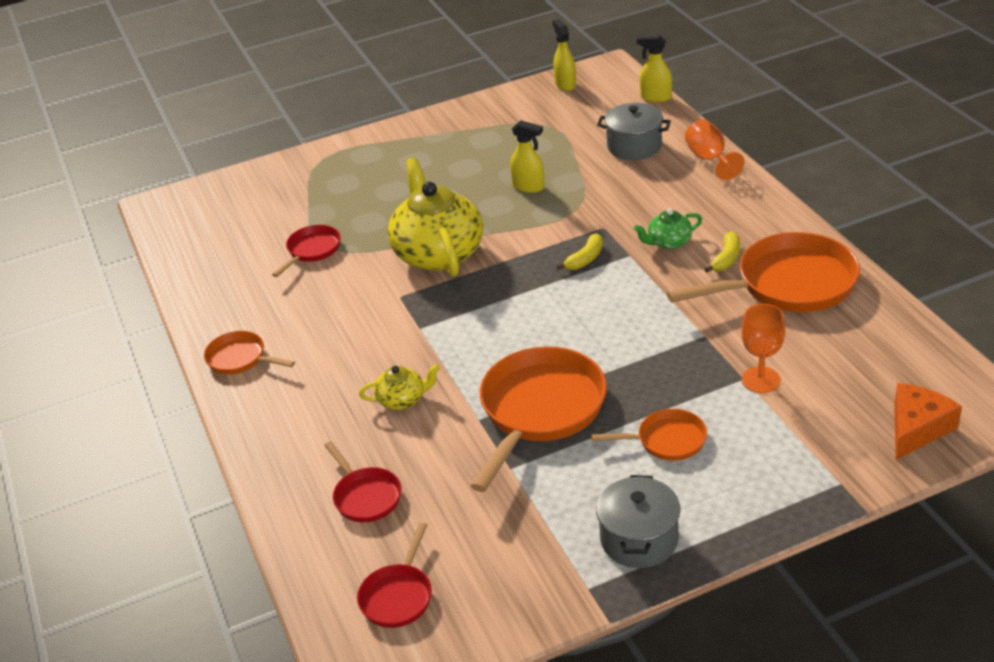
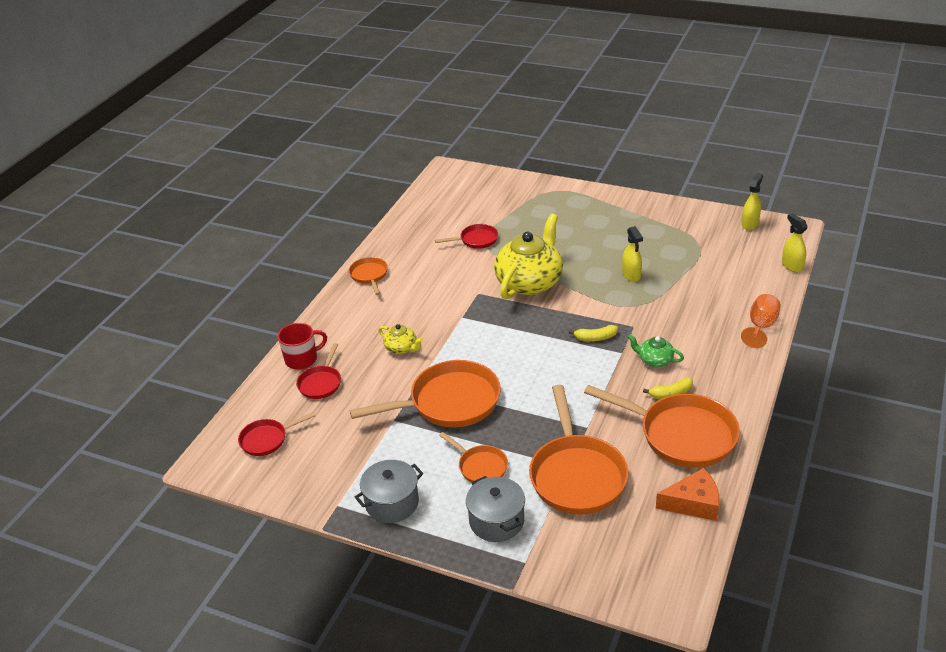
camera: 45 degrees right, 0 degrees up
(300, 491) = (302, 359): none -> red mug
(634, 146) = (728, 289): grey pot -> grey pot (496, 521)
(760, 380) = (576, 475): orange goblet -> orange pan
(917, 428) = (614, 571): orange cheese -> orange cheese (693, 503)

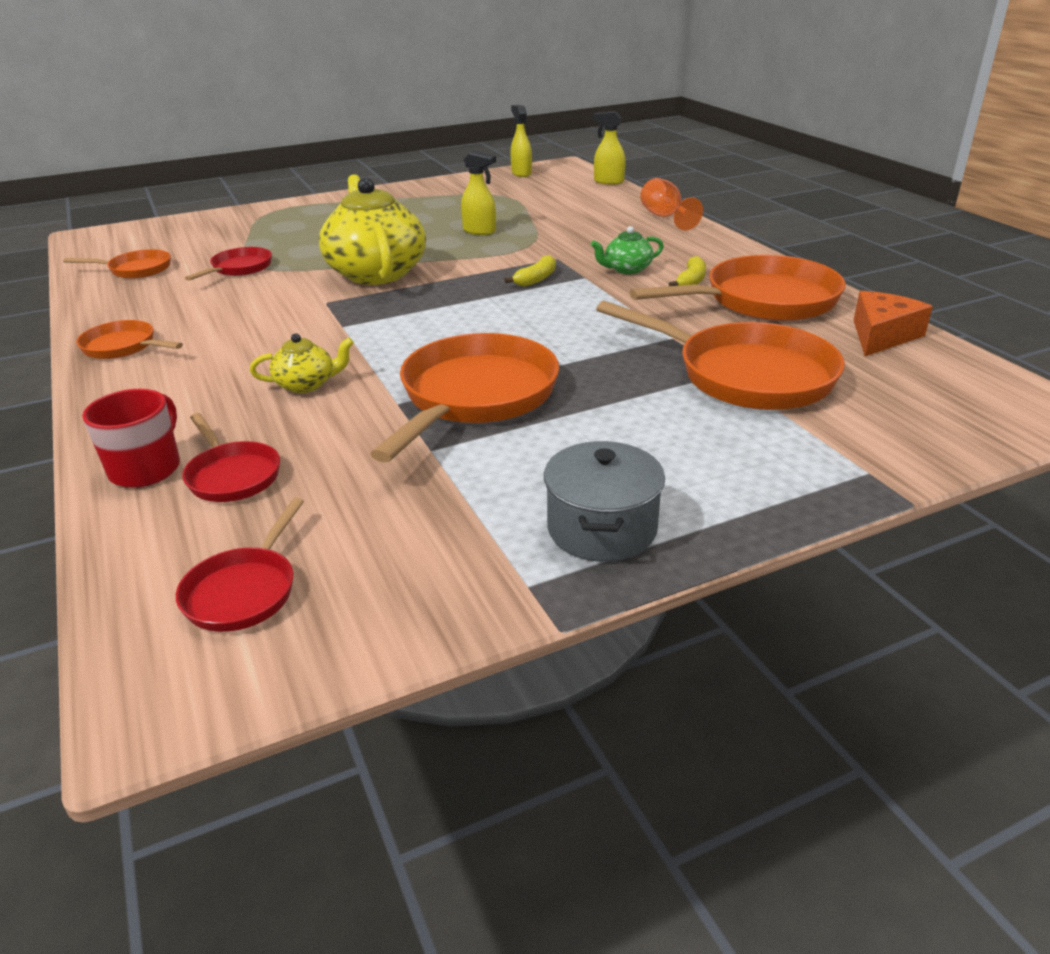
camera: 50 degrees left, 5 degrees down
(480, 466) = (634, 427): orange pan -> orange pan (136, 269)
(496, 521) = (759, 459): grey pot -> none

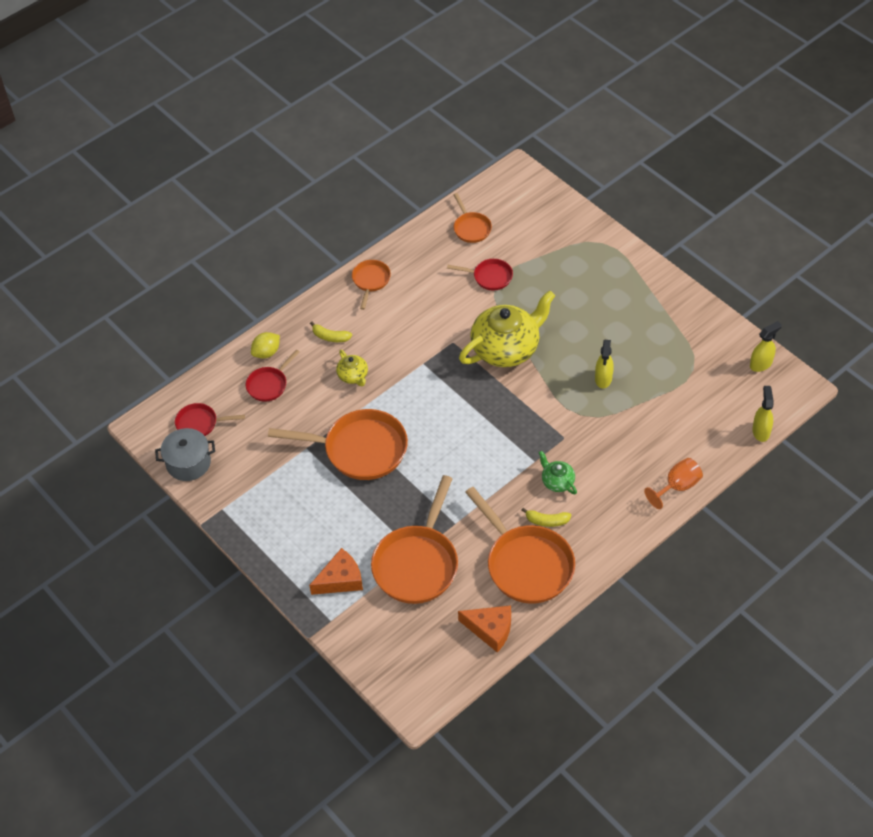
camera: 75 degrees right, 20 degrees up
(146, 468) = (266, 353): red mug -> yellow lemon
(536, 279) = (523, 435): yellow banana -> yellow banana (330, 337)
(602, 528) = (263, 525): grey pot -> grey pot (188, 463)
(768, 450) = (340, 579): none -> orange cheese

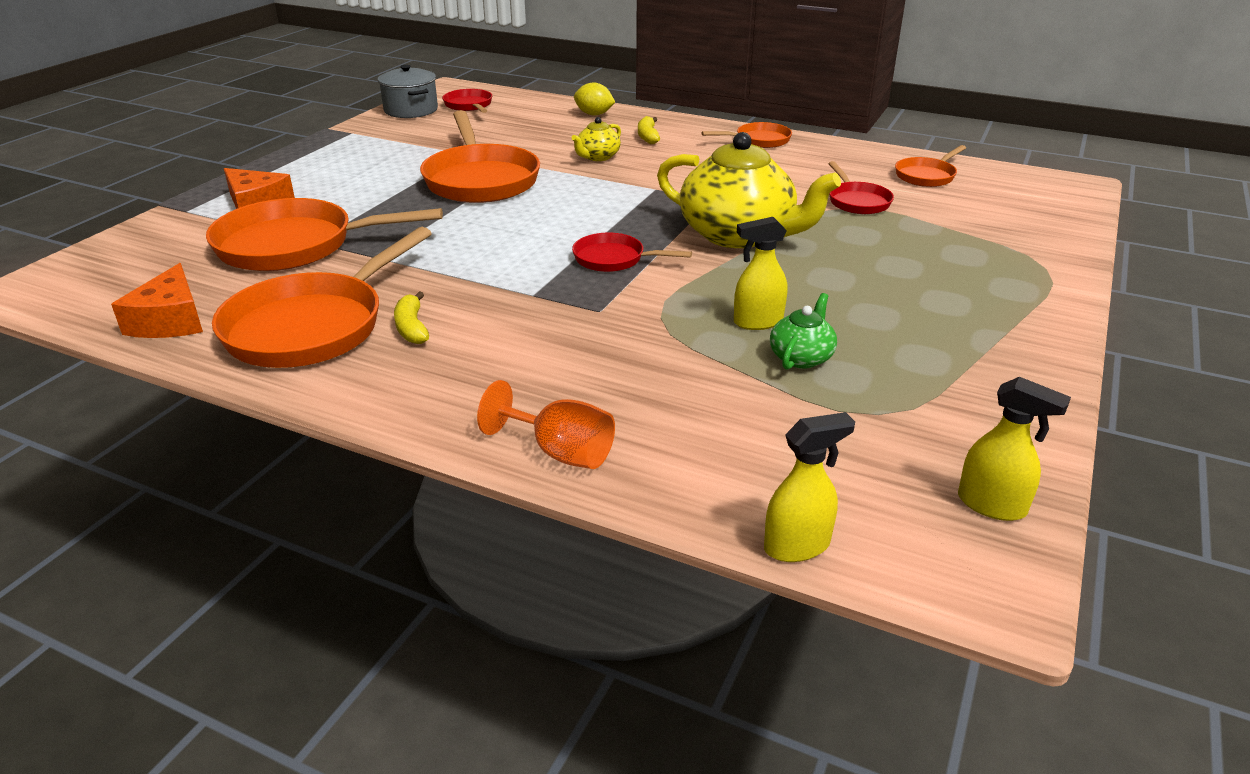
camera: 65 degrees right, 20 degrees down
(269, 384) = (548, 123): red pan -> red pan (614, 259)
(557, 481) = (501, 321): green teapot -> green teapot (801, 357)

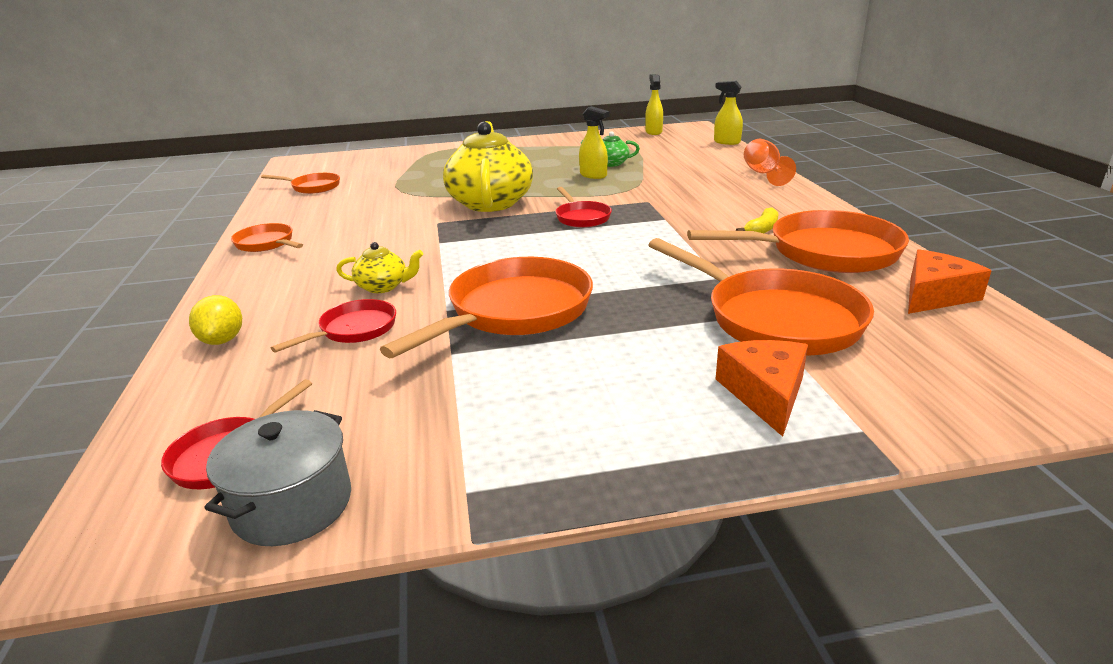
camera: 125 degrees left, 5 degrees down
(648, 137) = (294, 286): yellow banana -> none
(857, 201) = (387, 192): red pan -> red pan (354, 330)

